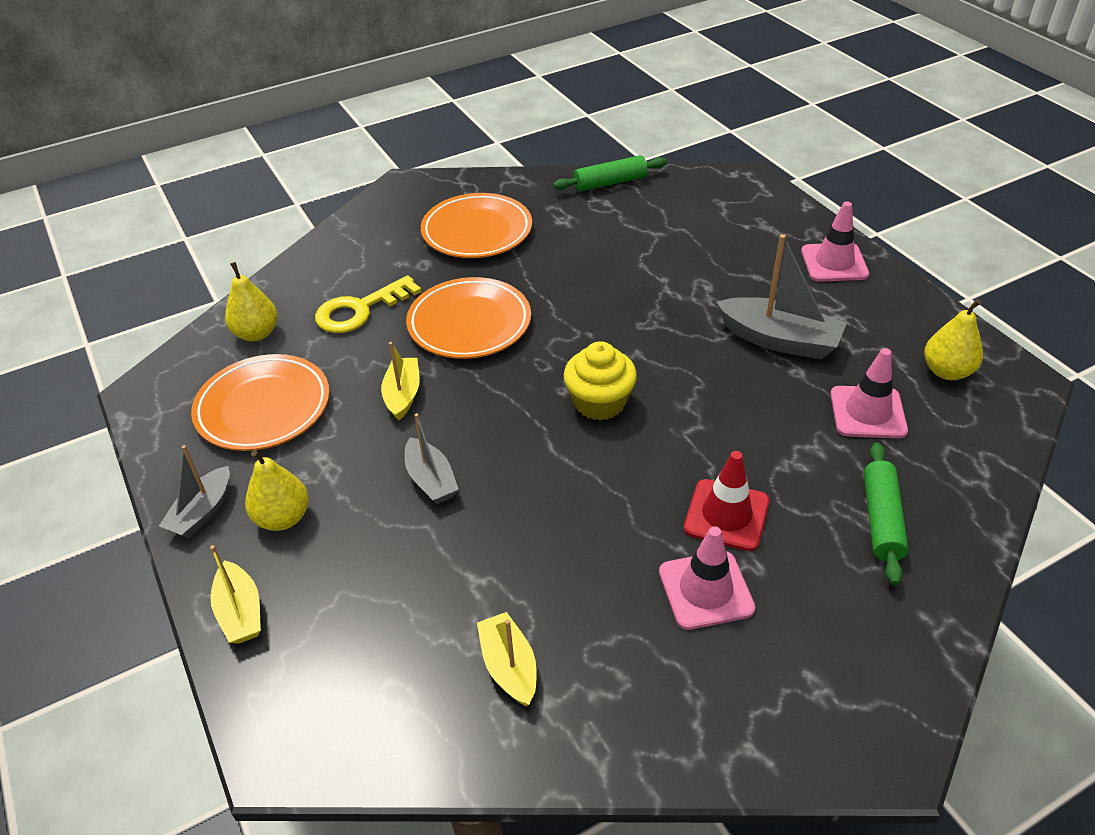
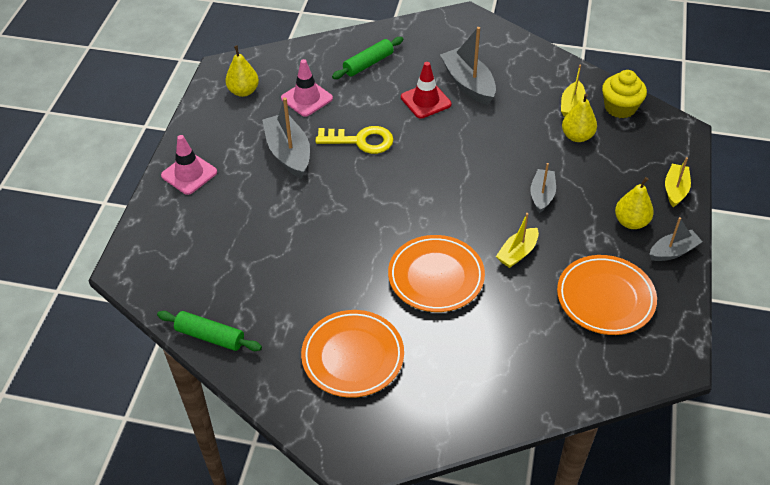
camera: 140 degrees left, 5 degrees up
(257, 333) = (577, 365): yellow pear -> yellow pear (577, 136)
(360, 310) = (494, 337): yellow key -> yellow key (361, 141)
(599, 402) = (419, 180): yellow cupcake -> yellow cupcake (620, 107)
(706, 590) = (468, 84): pink traffic cone -> grey boat

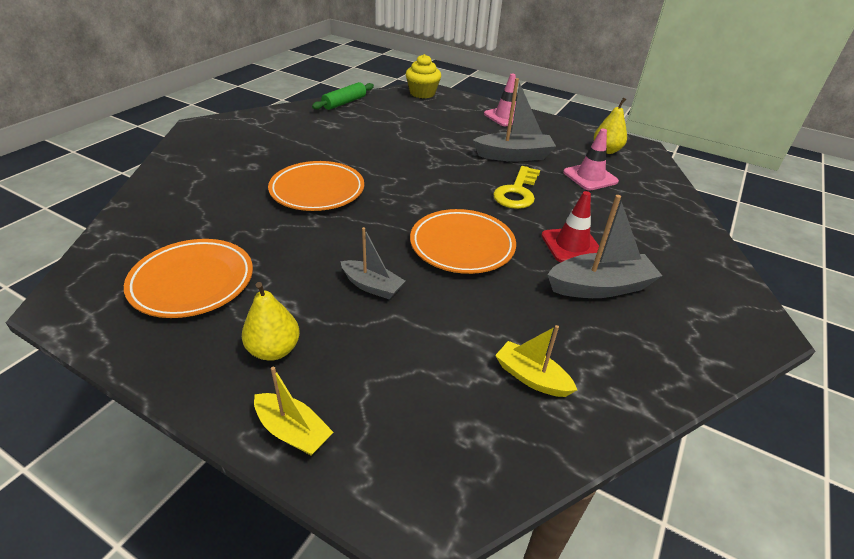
camera: 105 degrees right, 10 degrees down
(353, 356) = (277, 141): orange plate -> orange plate (462, 245)
(368, 64) = (647, 222): green rolling pin -> none
(517, 253) = (304, 242): yellow boat -> none
(577, 136) = (461, 358): yellow pear -> none
(620, 107) = (510, 441): yellow cupcake -> yellow cupcake (422, 93)
(673, 251) = (194, 372): grey boat -> none

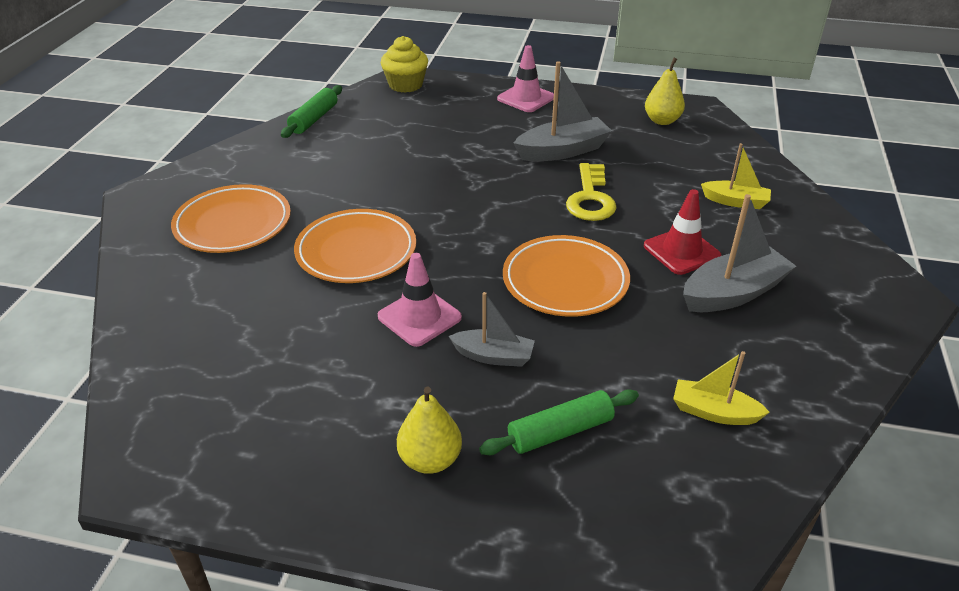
camera: 15 degrees left, 0 degrees up
(192, 282) = (281, 407): orange plate -> orange plate (233, 224)
(293, 431) = (506, 540): yellow boat -> yellow boat (735, 201)
(390, 357) = (560, 432): none -> green rolling pin
(590, 177) = (660, 160): pink traffic cone -> pink traffic cone (419, 317)

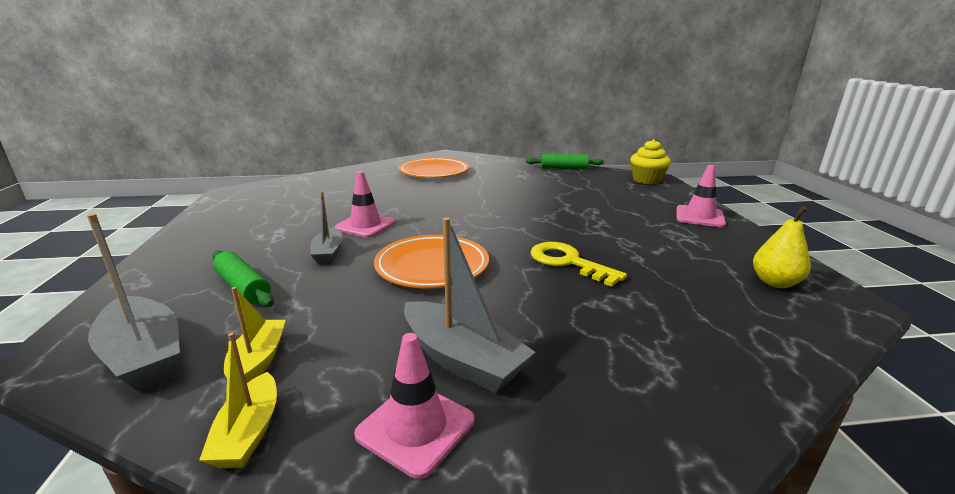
camera: 70 degrees right, 15 degrees down
(356, 251) = (427, 200): orange plate -> none
(430, 459) = (224, 249): yellow pear -> none
(562, 151) = (633, 241): grey boat -> grey boat (144, 356)
(590, 198) = (568, 262): yellow key -> yellow key turned 60 degrees clockwise
(681, 251) = (519, 319): red traffic cone -> none
(735, 201) = (659, 348): yellow boat -> yellow boat (249, 433)
(806, 328) = (415, 427): none -> pink traffic cone

